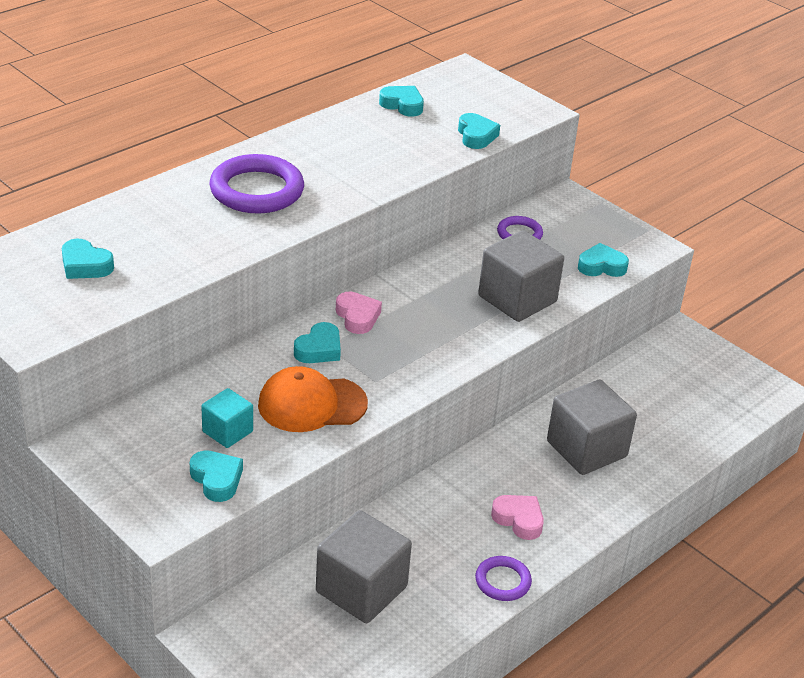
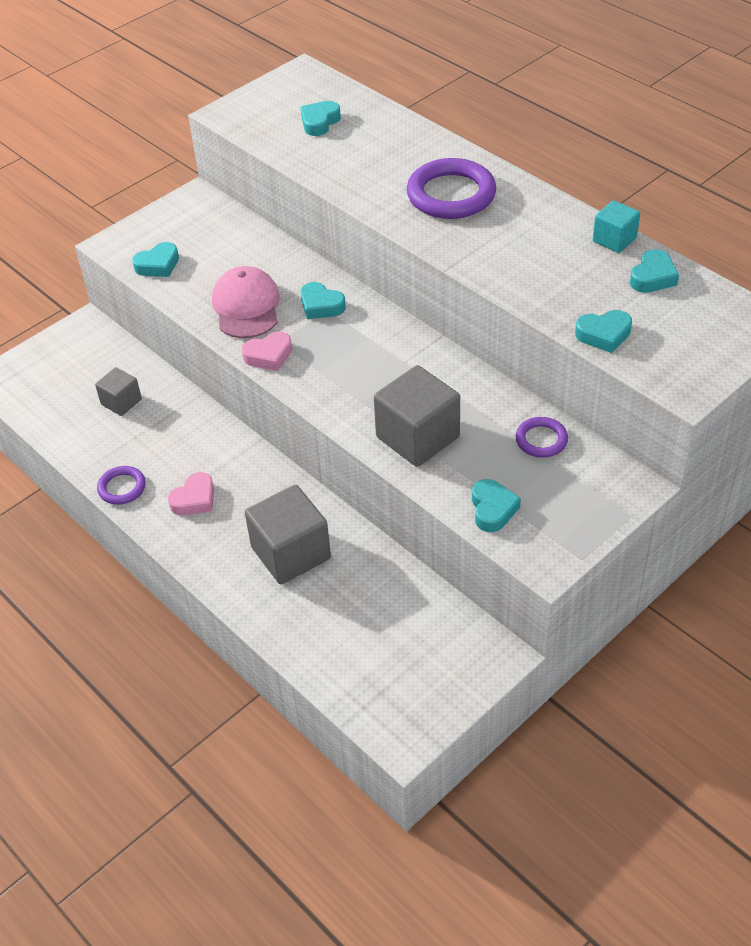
camera: 95 degrees right, 10 degrees up
(227, 431) = (212, 265): turquoise cube -> turquoise cube (614, 240)
(312, 404) = (246, 306): orange cap -> pink cap
(357, 317) = (371, 326): pink heart -> pink heart (268, 355)
(361, 589) = (121, 402): grey cube -> grey cube, size x0.56

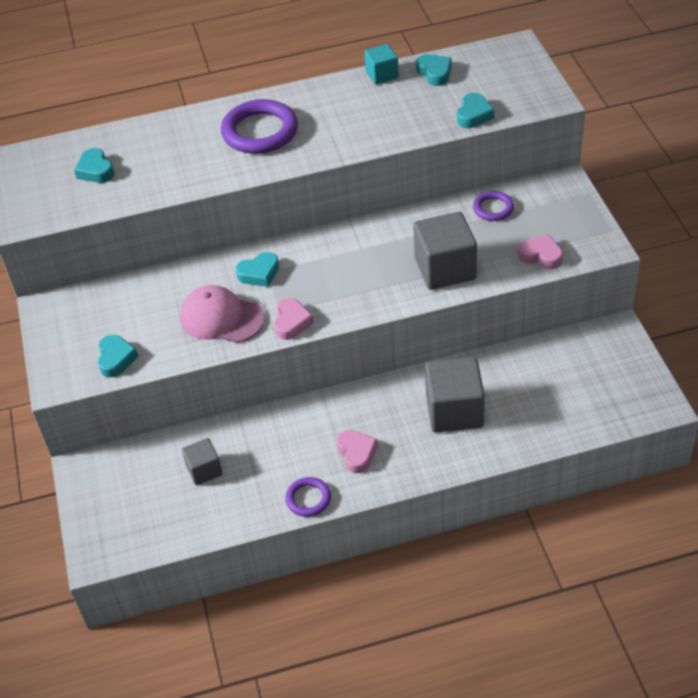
camera: 60 degrees left, 0 degrees up
(492, 509) = (541, 255): turquoise heart -> pink heart

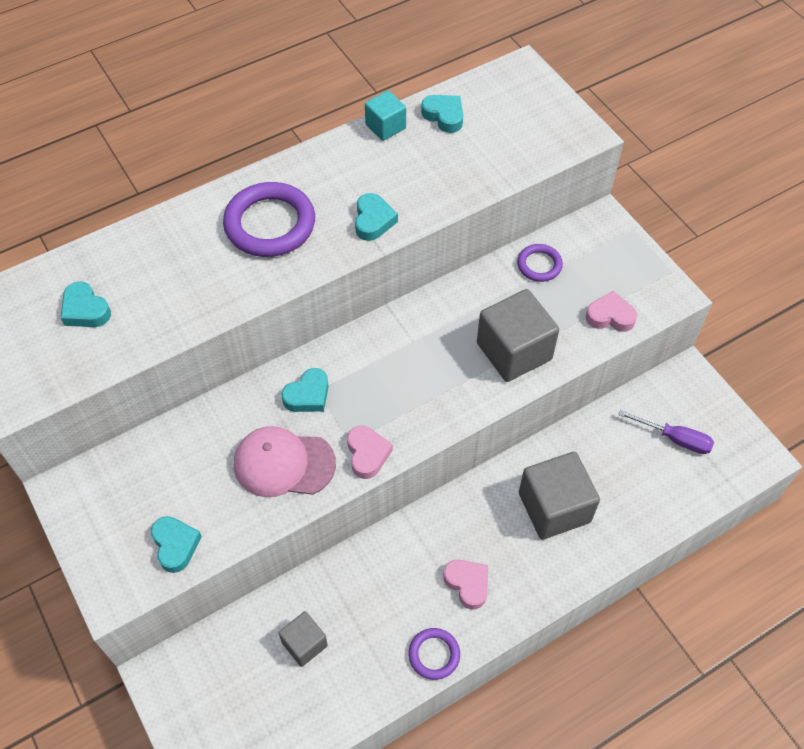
camera: 20 degrees left, 10 degrees up
(474, 115) = (507, 165): turquoise heart -> turquoise heart (373, 221)
(585, 378) = (674, 438): none -> purple screwdriver

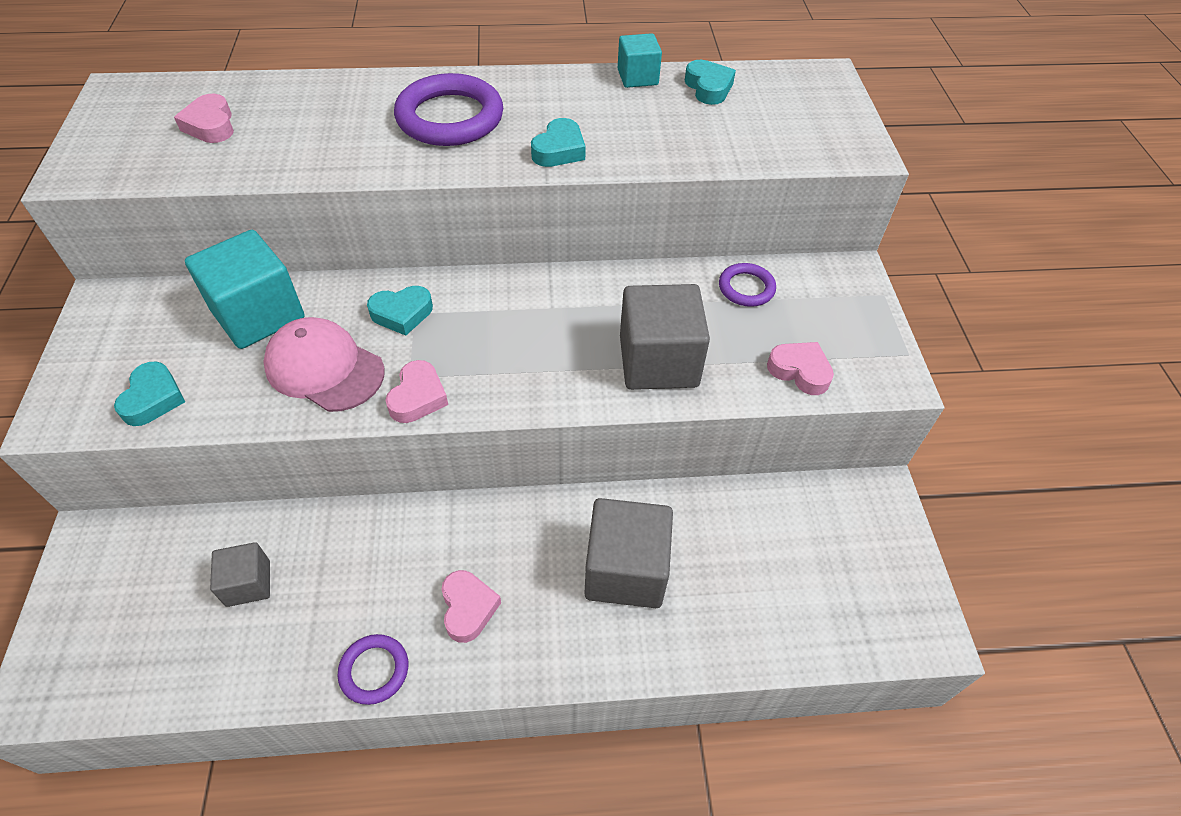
camera: 25 degrees right, 5 degrees down
(85, 310) = (211, 125): turquoise heart -> pink heart
(199, 445) = (258, 314): none -> turquoise cube
(674, 438) = (824, 559): purple screwdriver -> none

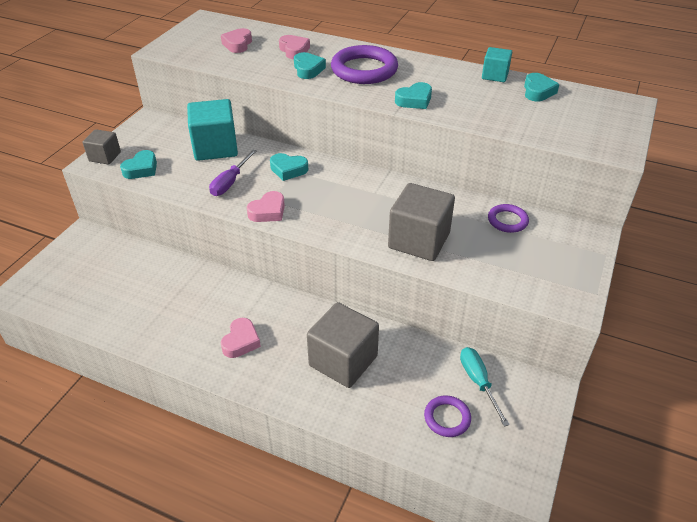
camera: 30 degrees right, 10 degrees down
(248, 583) = (141, 283): grey cube -> grey cube (105, 157)
(324, 368) = (230, 182): pink cap -> purple screwdriver
(362, 141) = (308, 69): none -> turquoise heart
(374, 670) = (173, 349): purple ring -> purple ring (447, 418)
(800, 371) = (508, 276): pink heart -> pink heart (294, 50)
(803, 521) = (478, 382): none -> turquoise screwdriver

